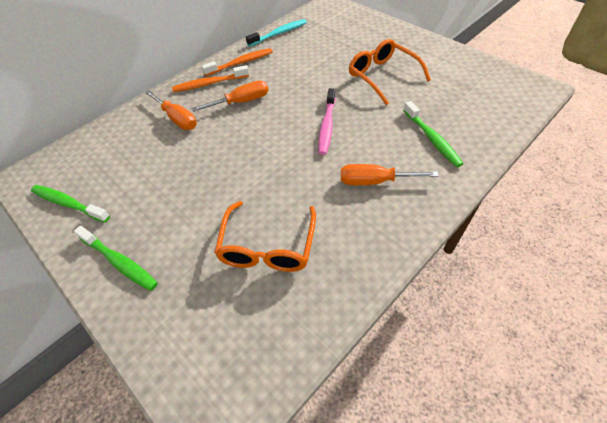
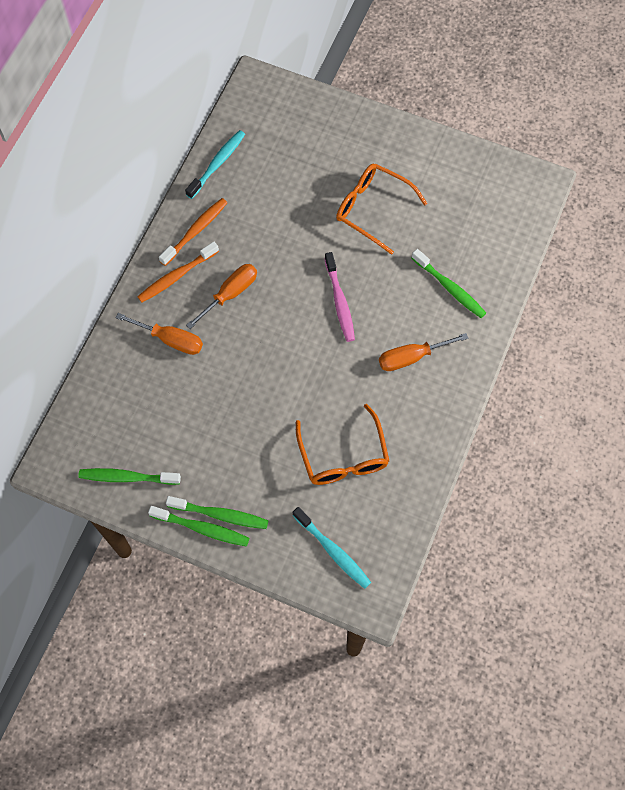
camera: 25 degrees left, 15 degrees up
(94, 269) = (202, 528): none -> green toothbrush
(204, 342) = (333, 551): none -> turquoise toothbrush

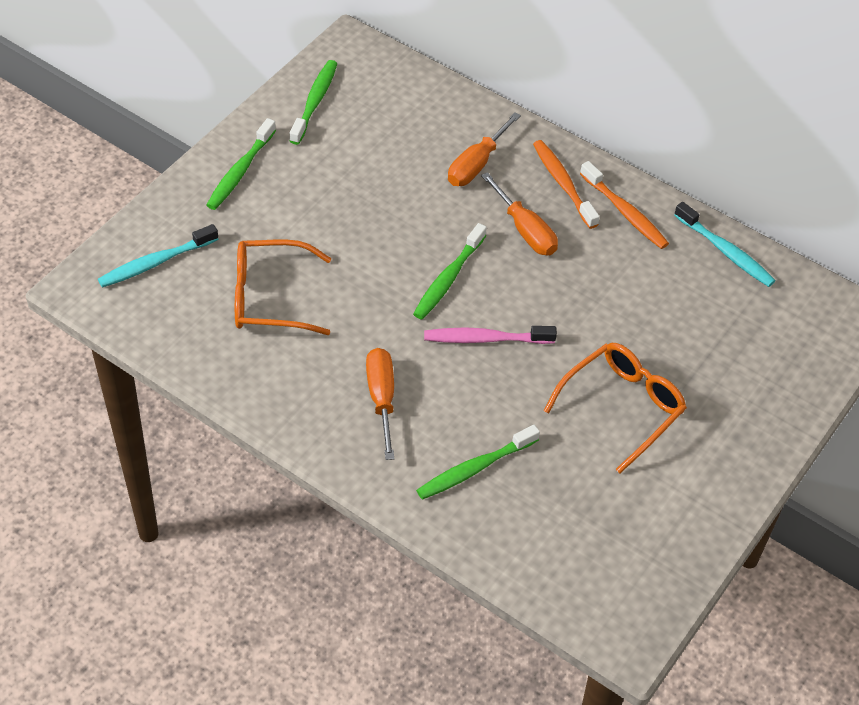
camera: 100 degrees right, 15 degrees down
(202, 528) = (230, 153): green toothbrush -> green toothbrush (448, 278)

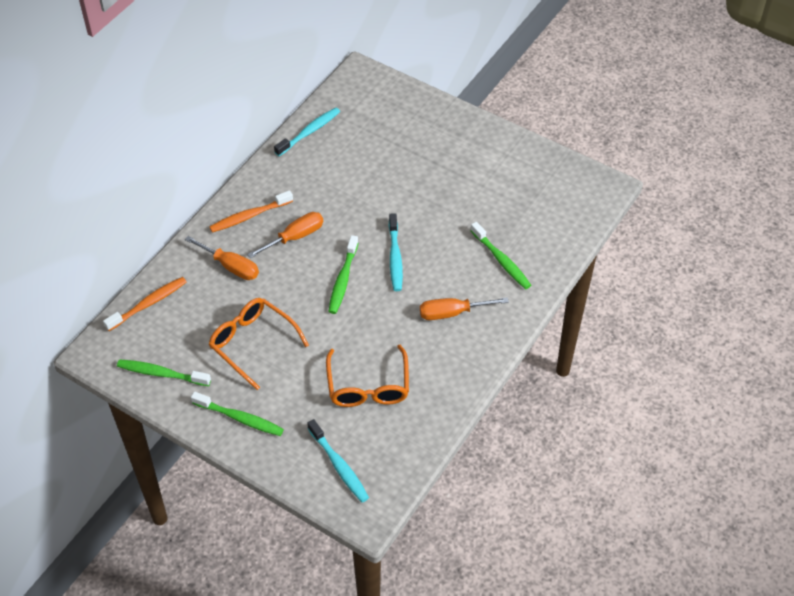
camera: 90 degrees left, 0 degrees up
(448, 278) = (343, 280): green toothbrush -> green toothbrush turned 75 degrees clockwise
(485, 339) = (395, 257): pink toothbrush -> turquoise toothbrush
(622, 407) = (443, 186): orange glasses -> orange glasses (252, 343)
(625, 212) = (276, 182): orange toothbrush -> orange toothbrush (148, 304)

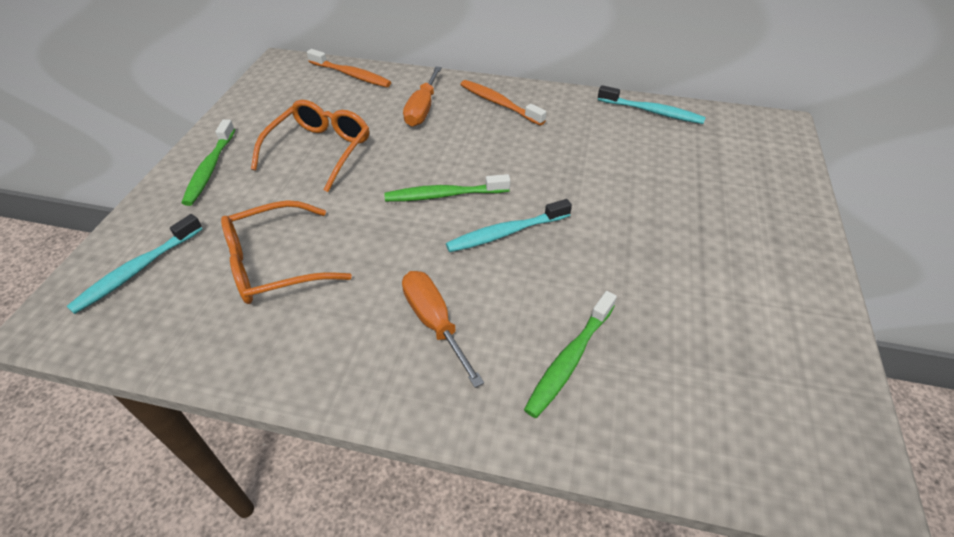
camera: 70 degrees right, 5 degrees down
(161, 373) = (264, 103): green toothbrush -> none
(295, 237) = (489, 141): orange screwdriver -> none

